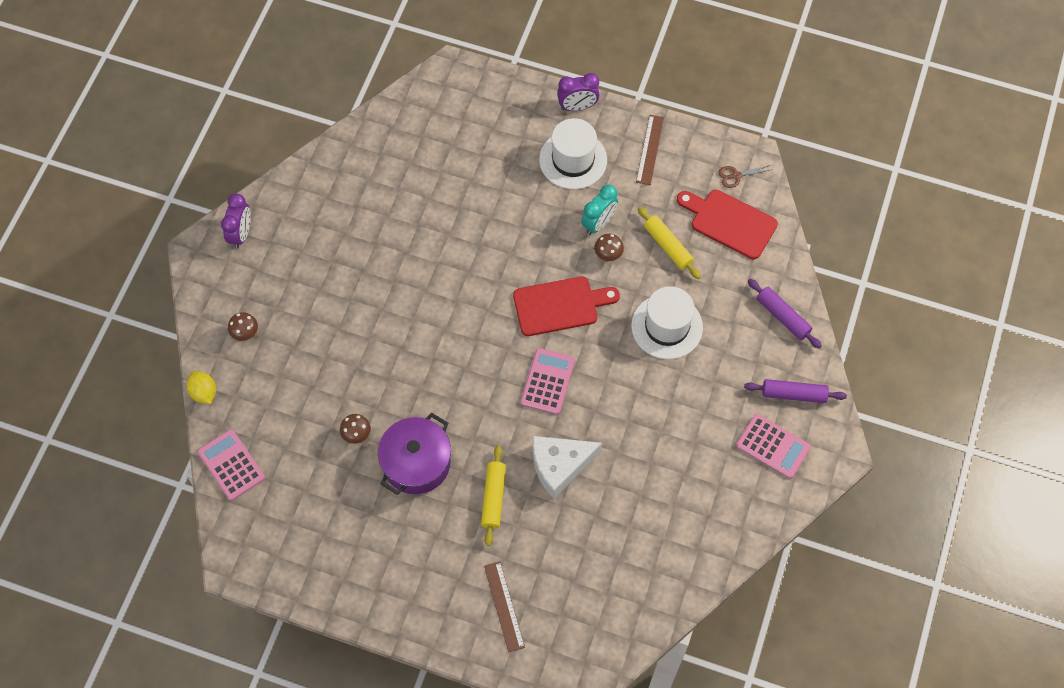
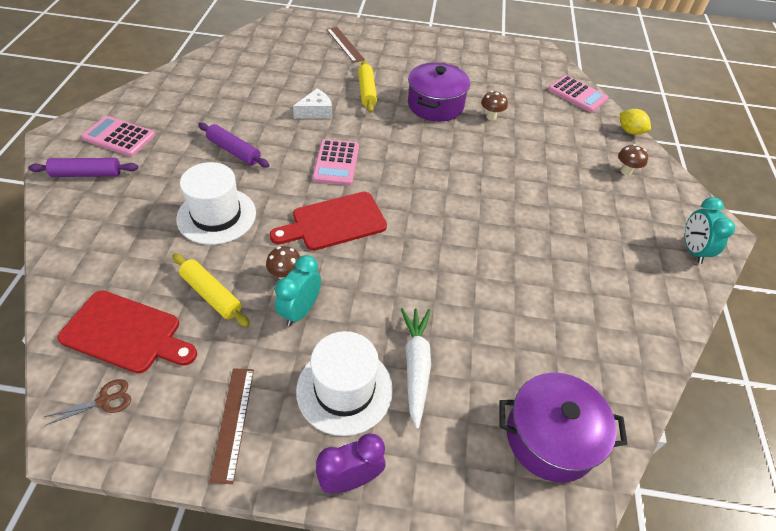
camera: 165 degrees right, 15 degrees down
(241, 234) = (692, 250): purple clock -> turquoise clock
(441, 110) = (550, 437): none -> purple pot
(519, 168) = (416, 366): none -> white carrot
(559, 466) = (316, 112): white cheese -> white cheese, size x0.63
(782, 317) = (80, 237): purple rolling pin -> purple rolling pin (234, 151)

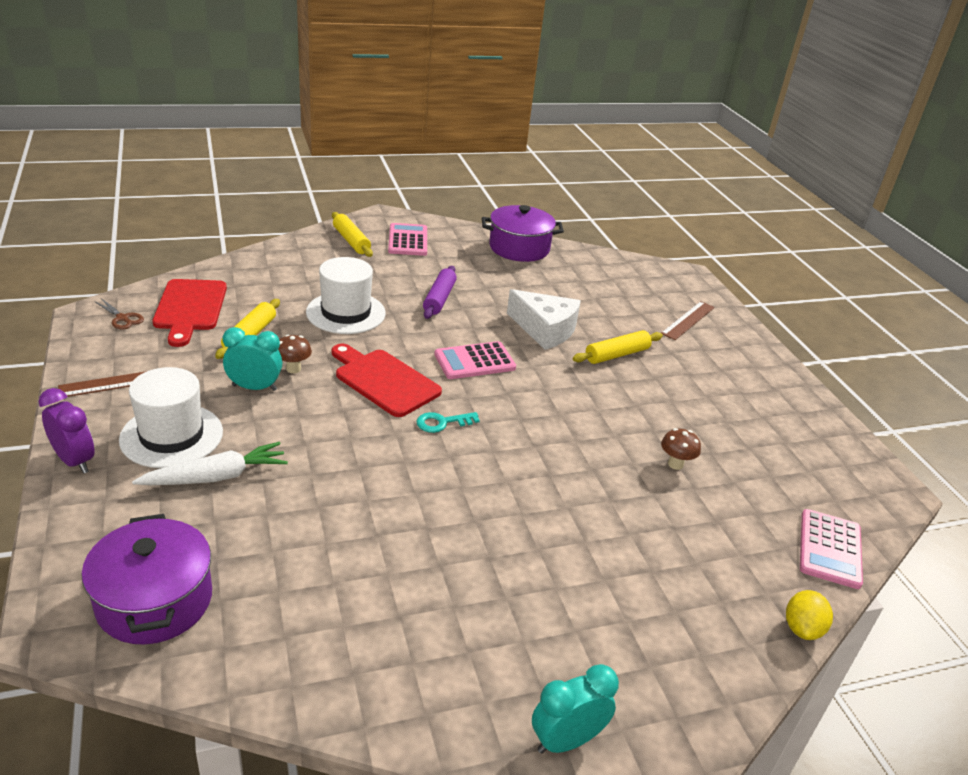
camera: 65 degrees right, 15 degrees down
(87, 174) = (351, 241): purple rolling pin -> yellow rolling pin
(316, 112) = (545, 329): white cheese -> white cheese, size x1.58
(404, 206) = (442, 423): none -> turquoise key
(435, 105) = (647, 411): purple pot -> purple pot (519, 248)
(626, 171) = (691, 631): brown mushroom -> none

